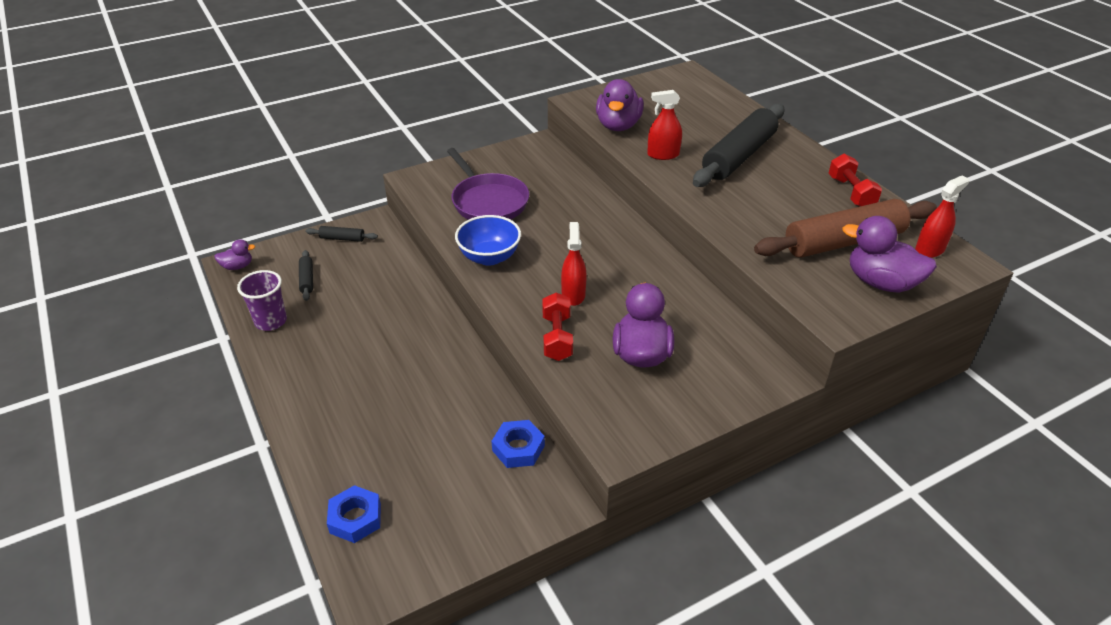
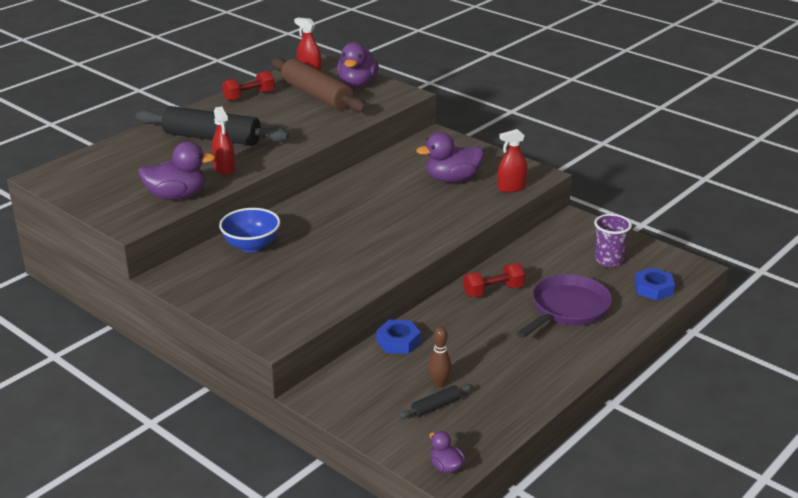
camera: 110 degrees left, 10 degrees down
(271, 321) = (509, 405): purple cup -> purple cup (608, 260)
(333, 289) = (439, 383): none -> brown bowling pin
(342, 238) = (356, 408): black rolling pin -> none
(488, 201) = (294, 282): purple pan -> purple pan (567, 309)
(489, 257) = (382, 261): blue bowl -> blue bowl (251, 245)
(518, 448) = (543, 243): blue nut -> blue nut (398, 341)
(557, 337) = (459, 211): red dumbbell -> red dumbbell (493, 291)
(573, 295) = (406, 214): red spray bottle -> red spray bottle (511, 188)

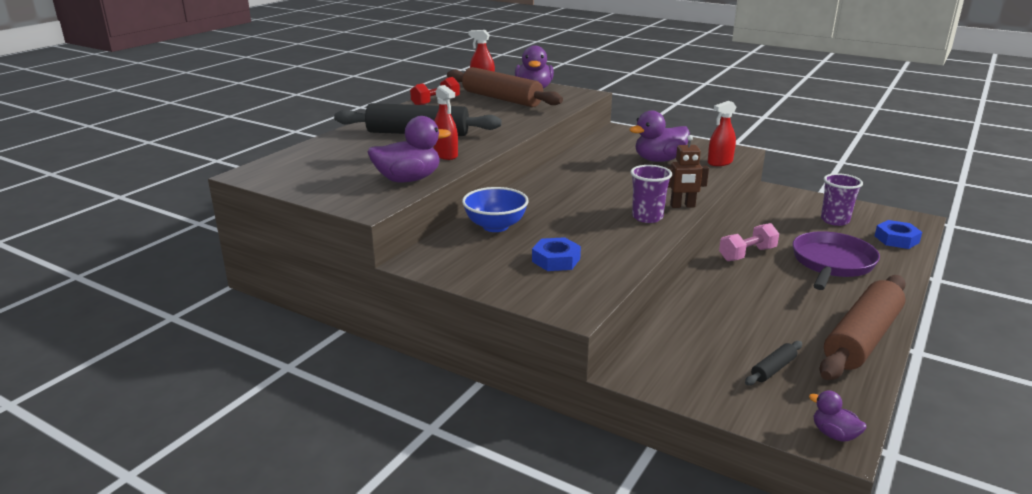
camera: 10 degrees left, 5 degrees down
(395, 248) = (647, 217): none -> purple cup
(398, 341) = (686, 308): blue nut -> blue nut (556, 260)
(437, 238) = (682, 206): none -> brown robot
(439, 383) = (759, 345): brown bowling pin -> none
(493, 291) = (747, 254): red dumbbell -> pink dumbbell
(535, 388) = (862, 339): none -> brown rolling pin

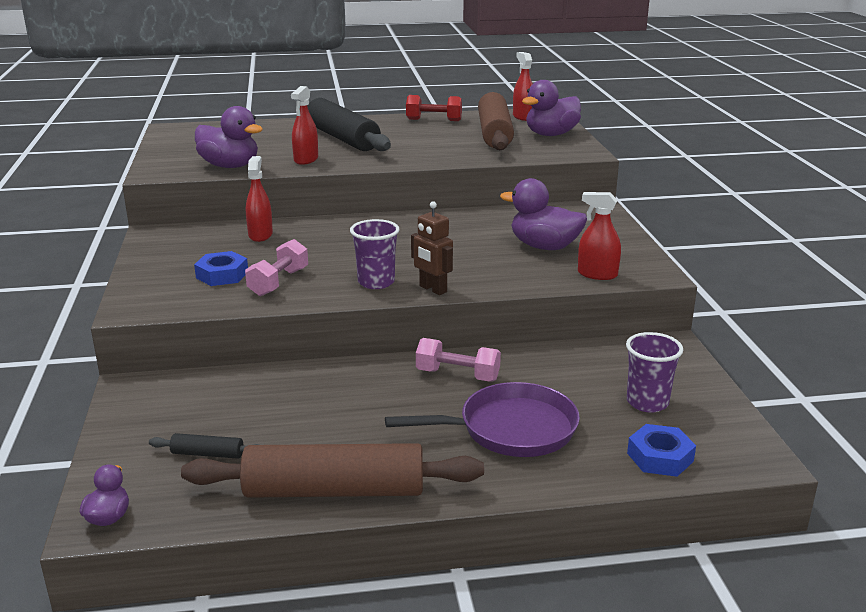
camera: 50 degrees right, 0 degrees up
(495, 226) = (260, 235): blue bowl -> red spray bottle
(601, 245) = (279, 282): none -> pink dumbbell

